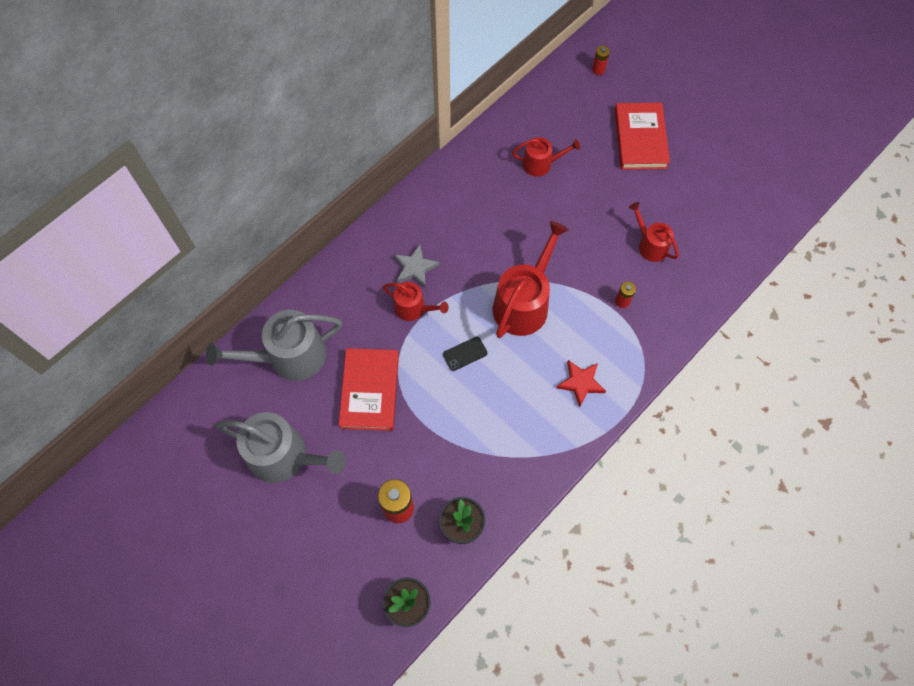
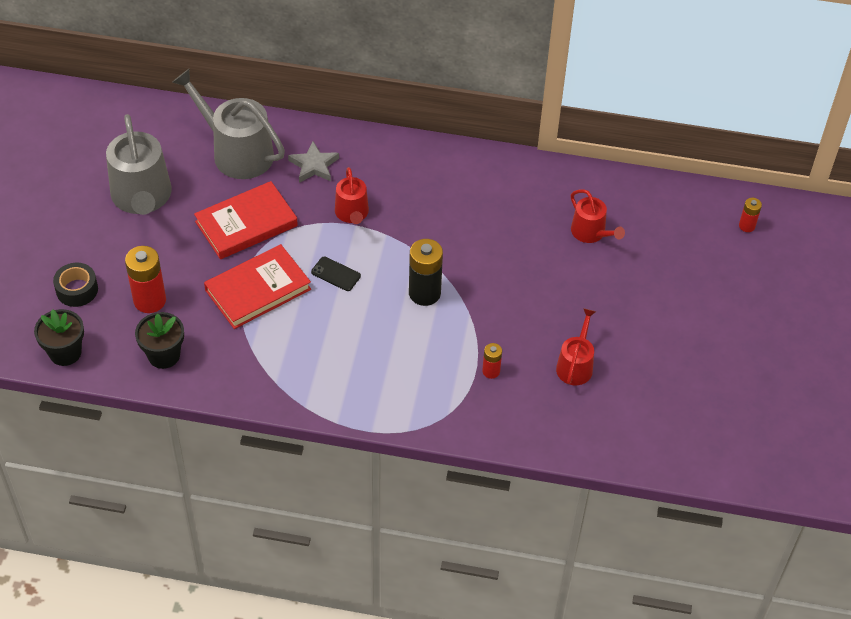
camera: 55 degrees right, 15 degrees down
(348, 561) = (77, 290): none -> black tape
(415, 268) = (394, 194): grey star -> grey star (314, 165)
(524, 303) = (424, 293): red watering can -> black battery
(581, 383) = (374, 378): red star -> none
(640, 139) = (695, 299): red book -> red book (258, 290)

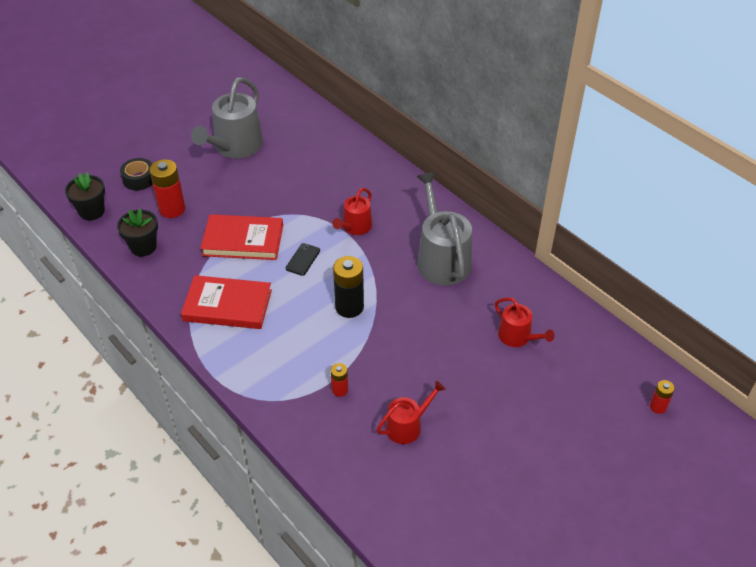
camera: 40 degrees right, 5 degrees down
(237, 152) = (321, 150): grey watering can -> grey watering can (441, 259)
(246, 224) = (280, 196): red book -> red book (227, 305)
(314, 165) = (362, 183): grey star -> none
(335, 274) = (303, 259): black phone -> black phone turned 45 degrees clockwise
(591, 233) = (517, 337): red watering can -> red watering can turned 45 degrees counterclockwise

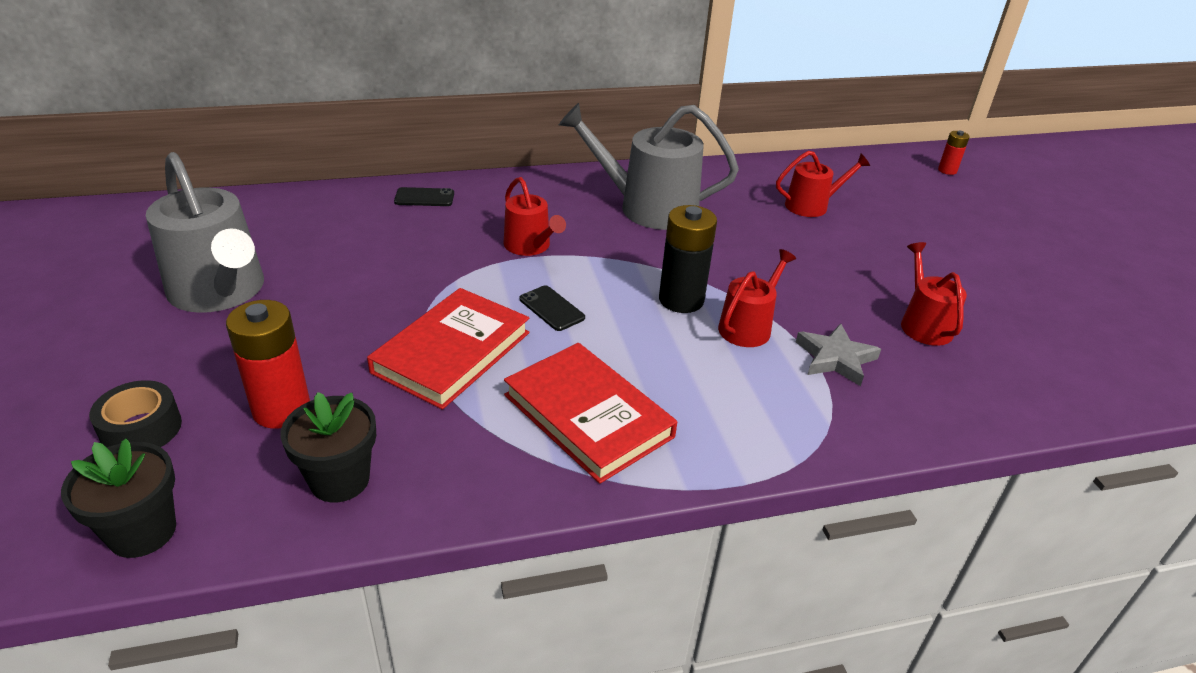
camera: 65 degrees left, 10 degrees down
(227, 305) = (588, 416): red book -> red book turned 75 degrees counterclockwise
(340, 390) = (835, 358): red battery -> grey star
(344, 343) = (748, 327): none -> red watering can
(370, 166) = (424, 197): none -> black phone

